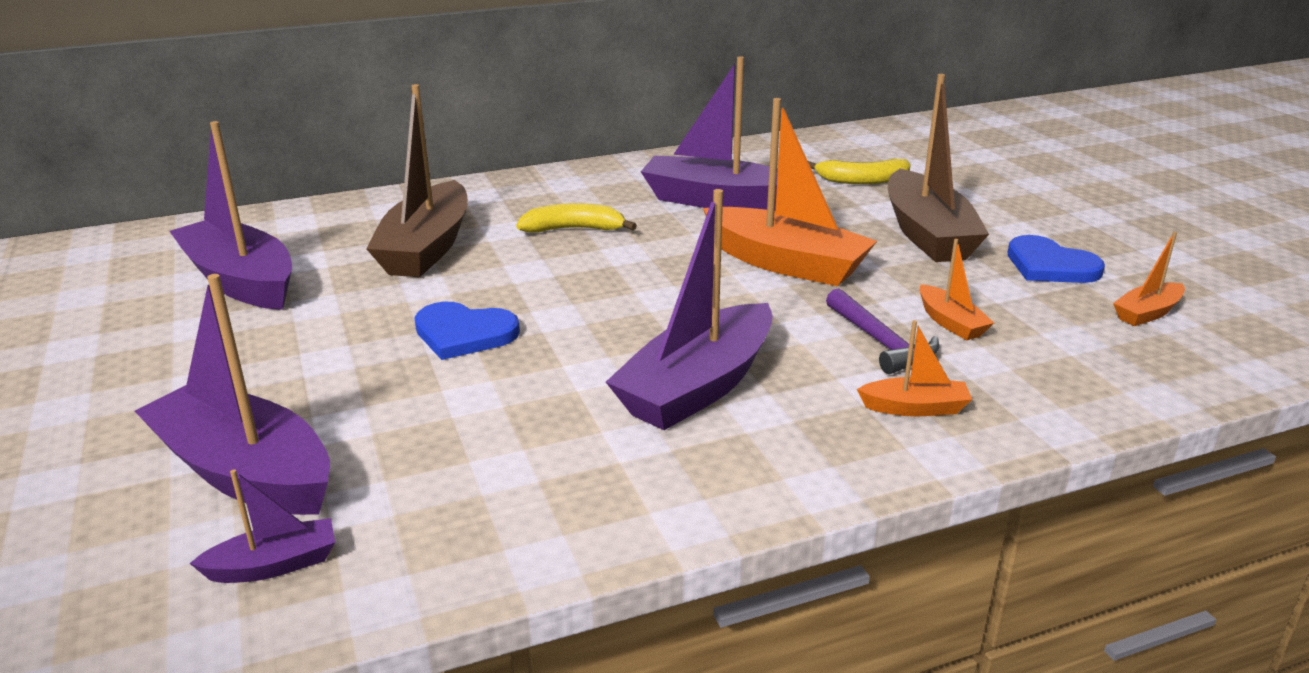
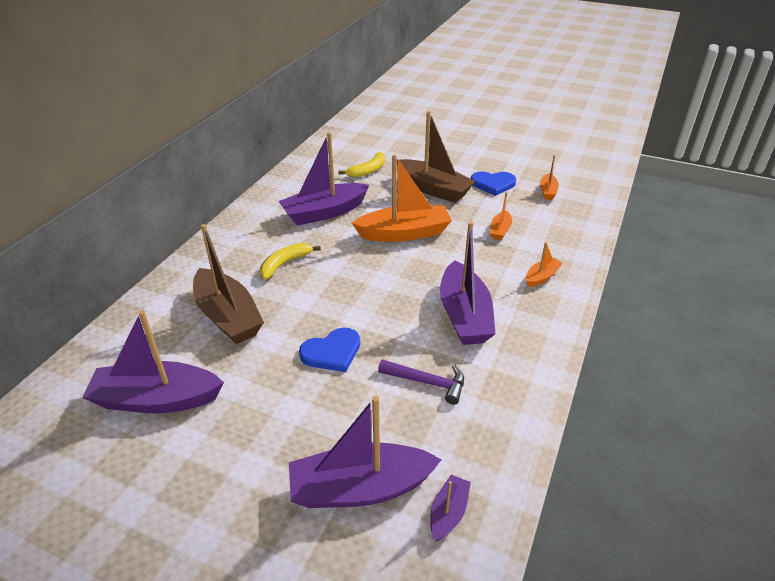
camera: 45 degrees left, 10 degrees up
(881, 342) = (492, 254): purple hammer -> purple hammer (427, 382)
(950, 323) = (500, 230): orange boat -> orange boat turned 90 degrees clockwise

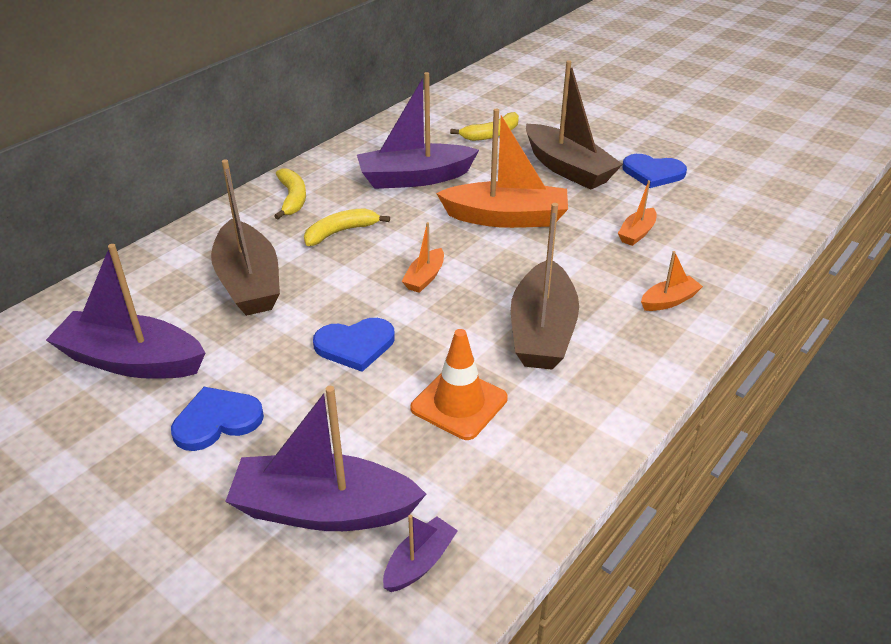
camera: 15 degrees right, 0 degrees up
(236, 243) = (292, 198): none -> yellow banana
(247, 435) = (217, 421): none -> blue heart
(427, 382) = (459, 403): purple hammer -> orange traffic cone
(464, 315) = (542, 331): purple boat -> brown boat
(548, 191) = (726, 193): orange boat -> orange boat (424, 277)

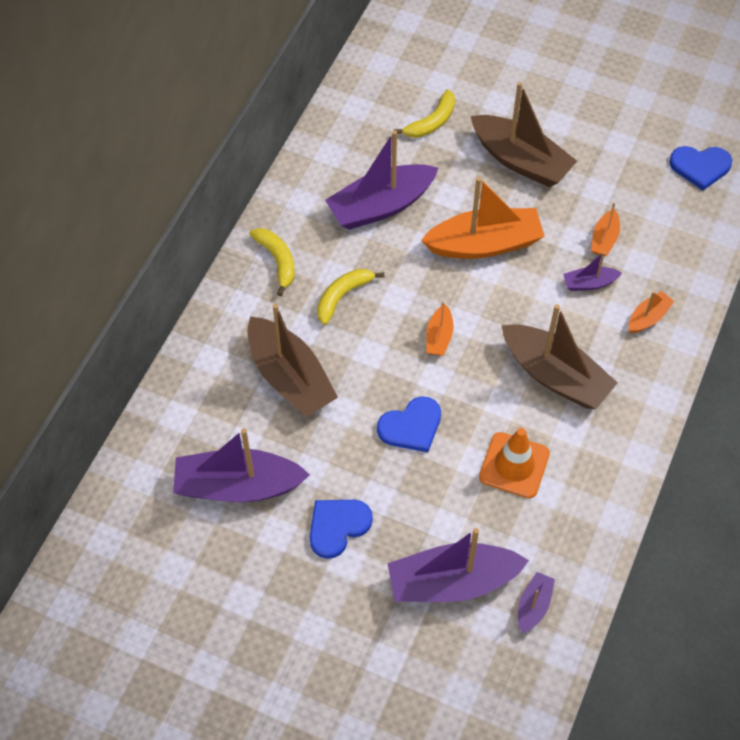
camera: 15 degrees left, 20 degrees up
(542, 331) = (555, 376): brown boat -> brown boat turned 45 degrees counterclockwise
(609, 263) = (589, 283): none -> purple boat
(653, 173) = (600, 150): blue heart -> blue heart (700, 167)

